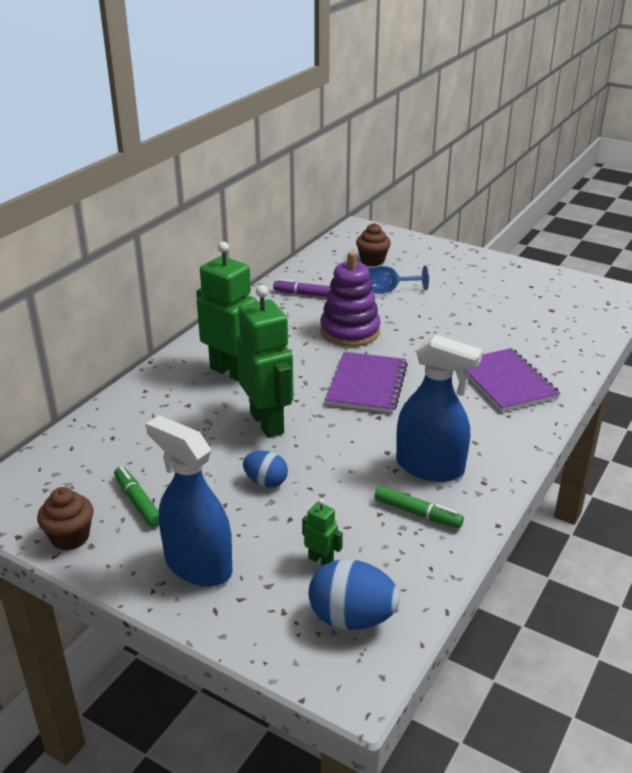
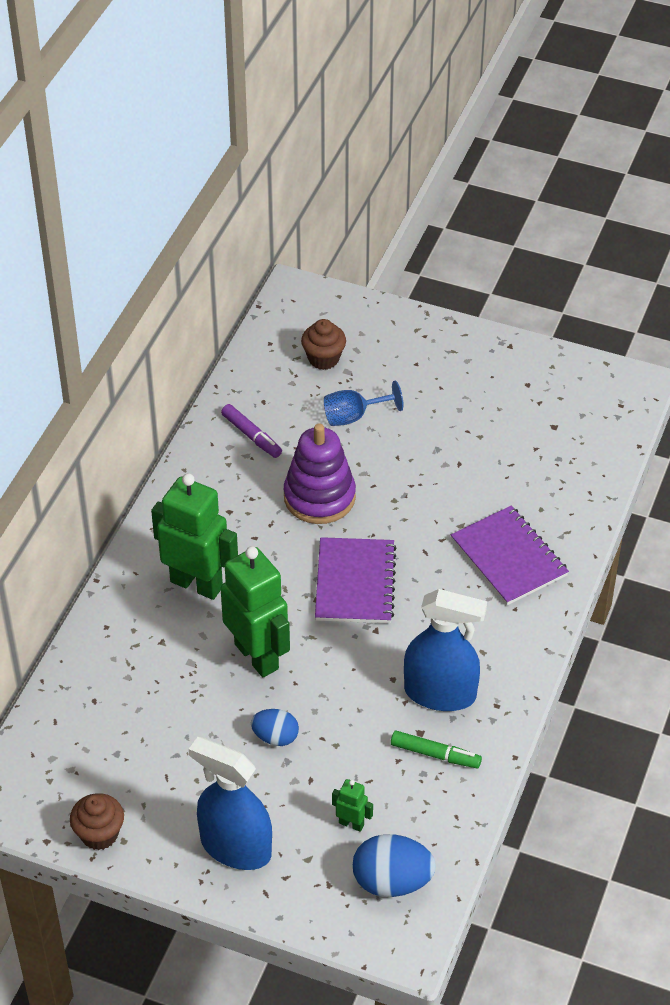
camera: 10 degrees left, 15 degrees up
(138, 502) = (152, 782): green marker -> none
(305, 294) = (251, 436): purple marker -> purple marker turned 135 degrees counterclockwise

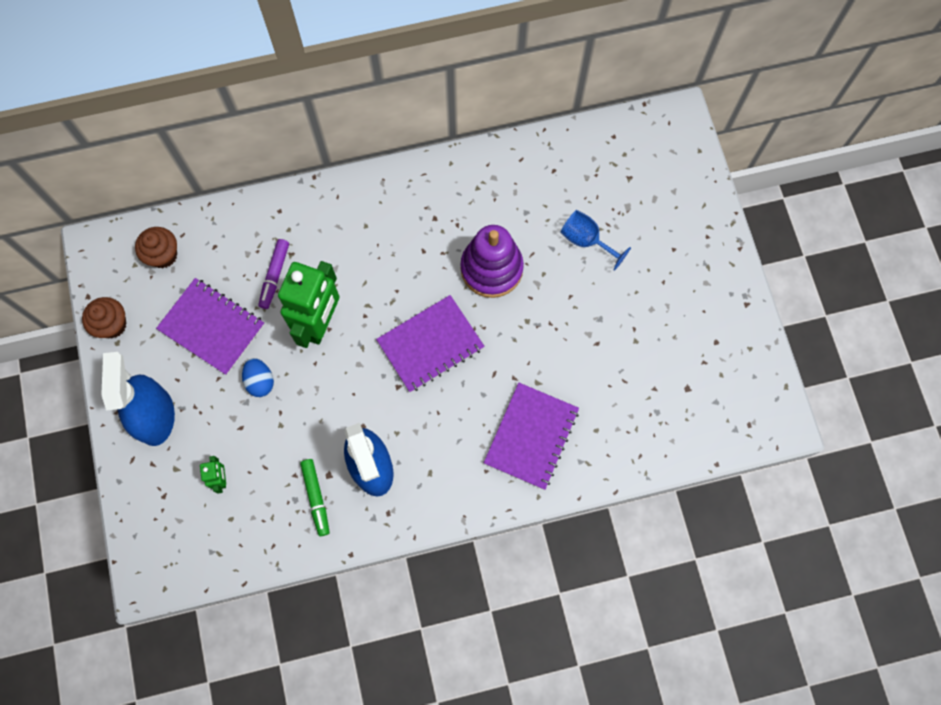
camera: 55 degrees right, 25 degrees up
(181, 748) = (212, 327): none -> purple notebook
(197, 584) = (355, 242): green robot -> none
(251, 436) = (514, 185): purple marker -> purple marker (274, 276)
(323, 359) = (627, 182): brown cupcake -> brown cupcake (163, 255)
(392, 882) = (191, 537): blue egg -> none

